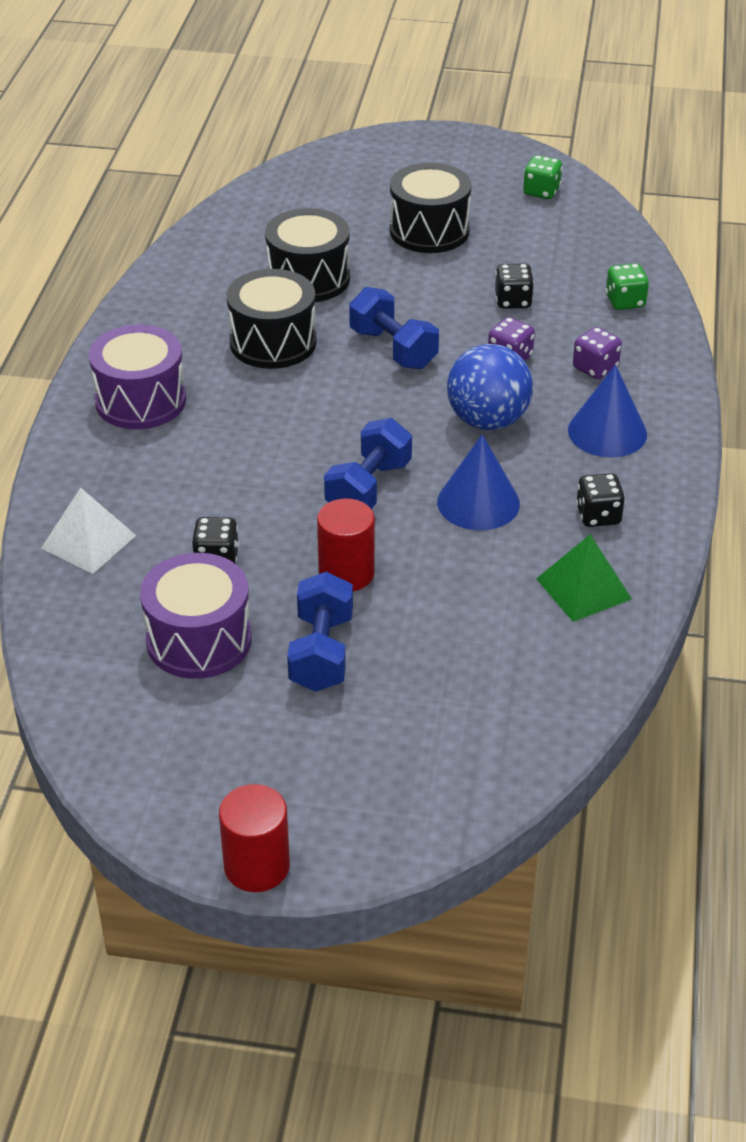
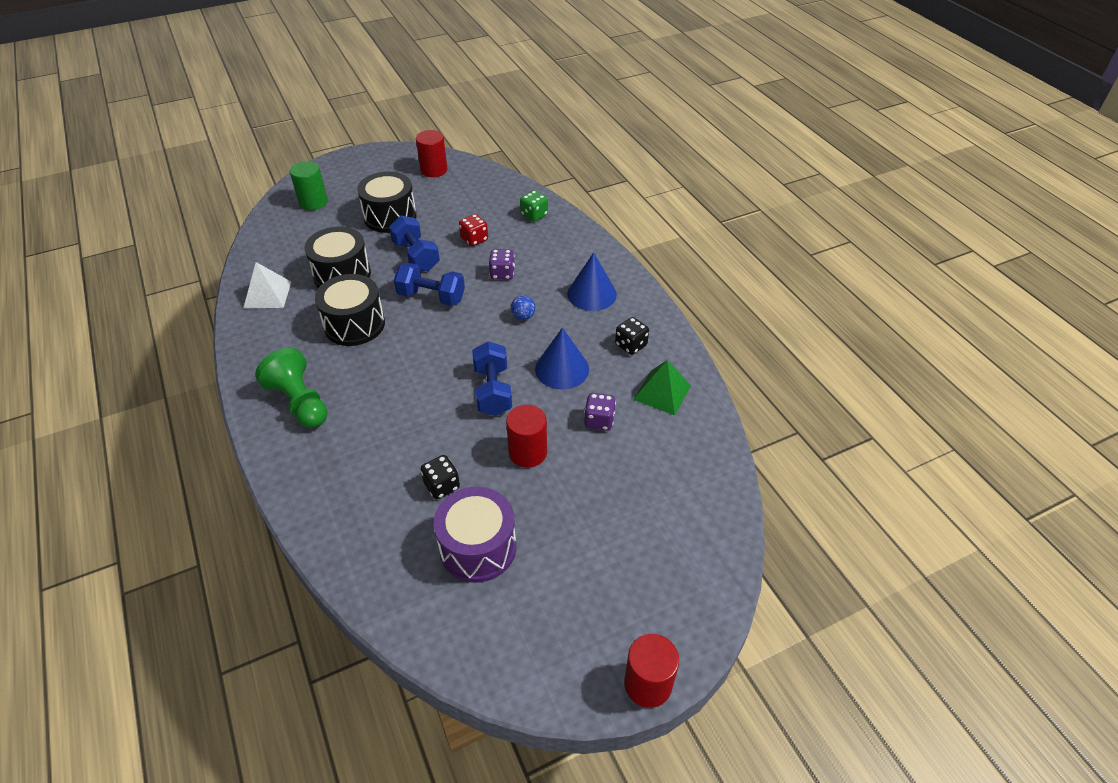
camera: 35 degrees left, 5 degrees up
(88, 541) = (346, 519): white pyramid -> white pyramid (267, 294)
(140, 401) = (300, 402): purple drum -> green pawn
(321, 652) = (558, 513): blue dumbbell -> blue dumbbell (416, 256)
(349, 177) = (313, 202): none -> green cylinder
(488, 420) = (523, 316): blue ball -> blue ball, size x0.45
(513, 301) = (474, 239): black dice -> red dice
(541, 192) = (434, 170): green dice -> red cylinder
(595, 368) = (552, 260): purple dice -> purple dice (599, 421)

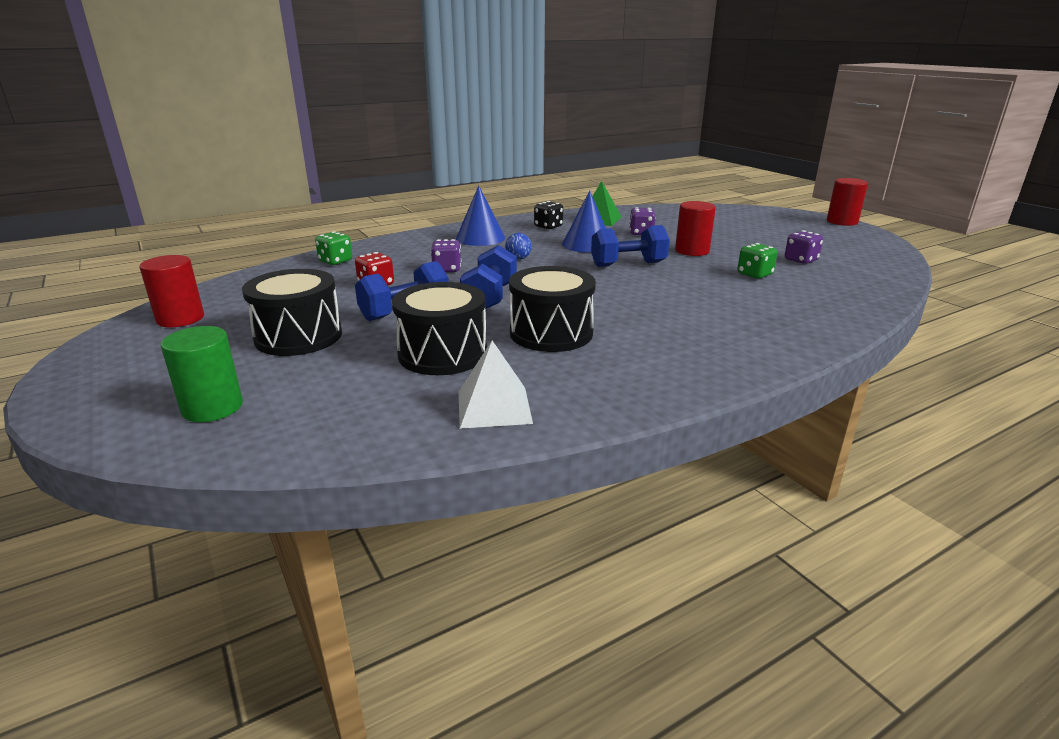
camera: 95 degrees left, 20 degrees down
(300, 402) = (704, 347): green pawn -> none
(442, 486) = (754, 274): black dice -> green dice
(478, 548) = (800, 260): purple drum -> purple dice

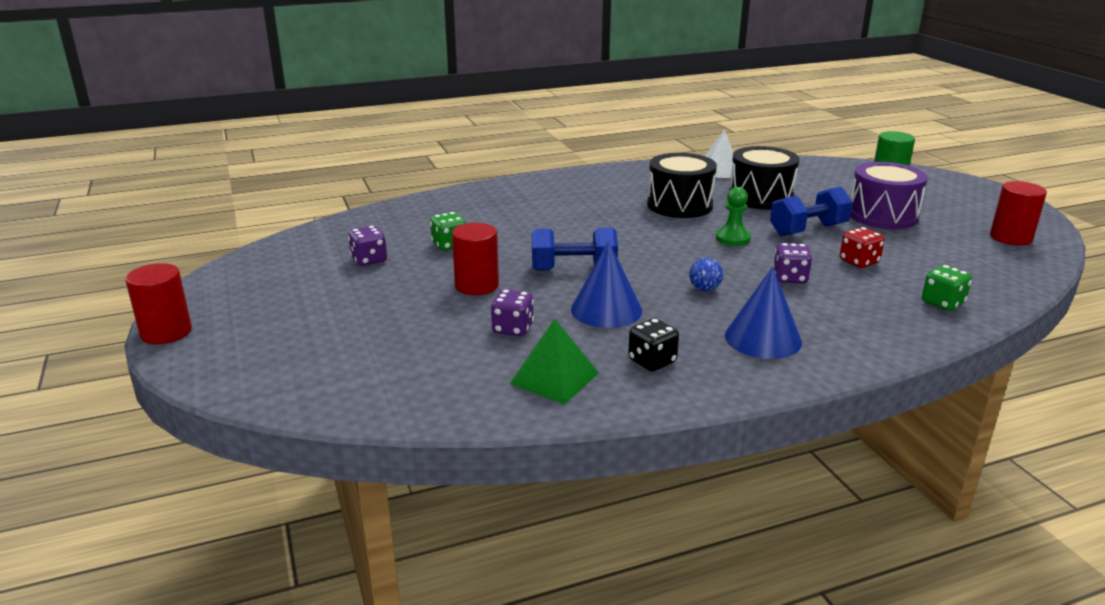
camera: 170 degrees left, 0 degrees up
(298, 336) = (882, 216): black drum -> purple drum
(490, 297) = (732, 238): blue dumbbell -> green pawn

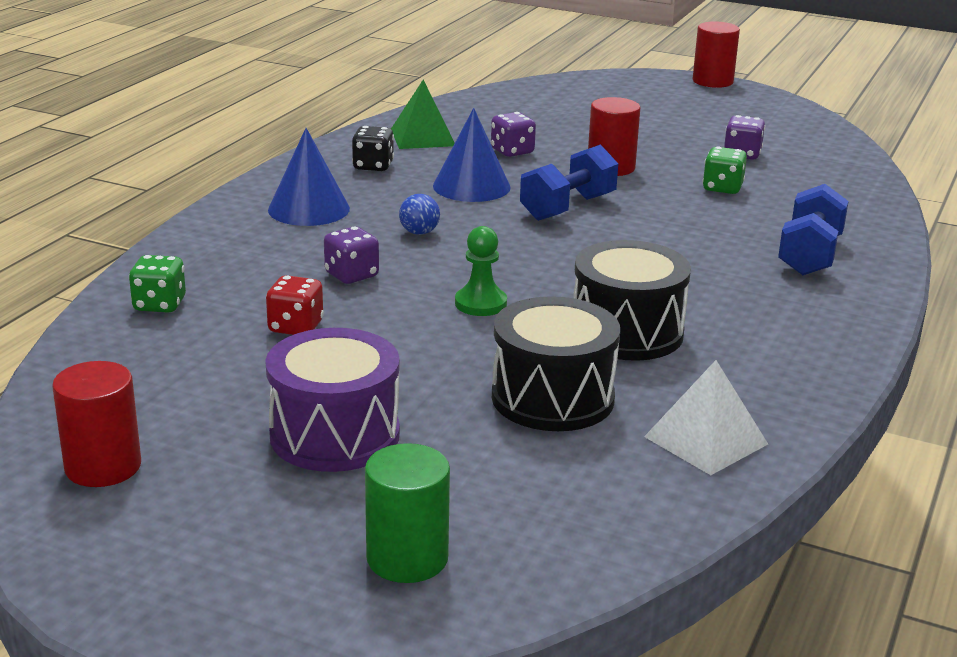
camera: 135 degrees right, 0 degrees up
(808, 230) = (409, 356): blue dumbbell -> blue dumbbell (809, 255)

